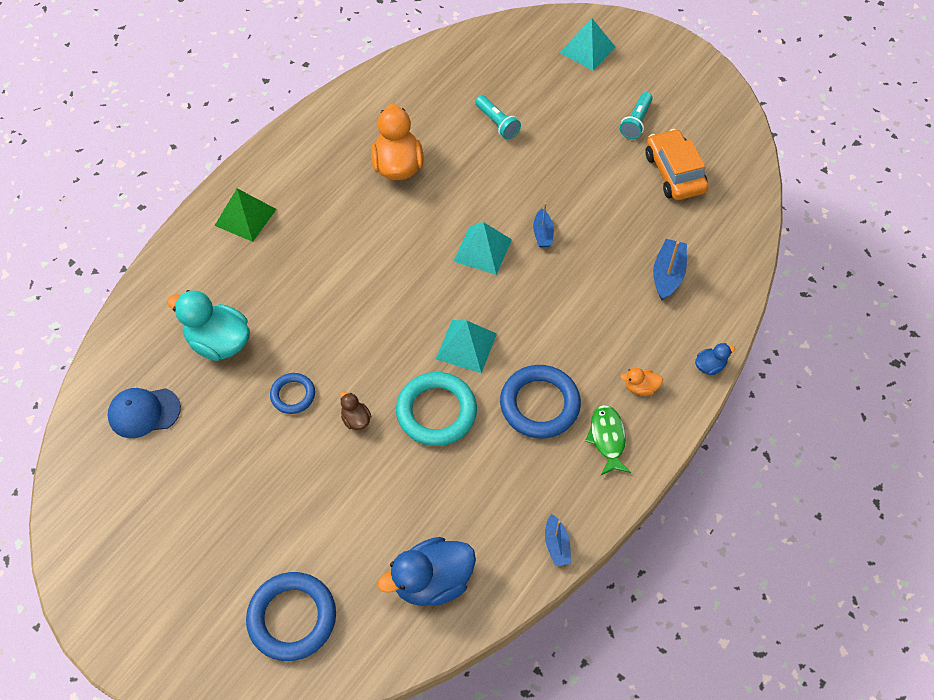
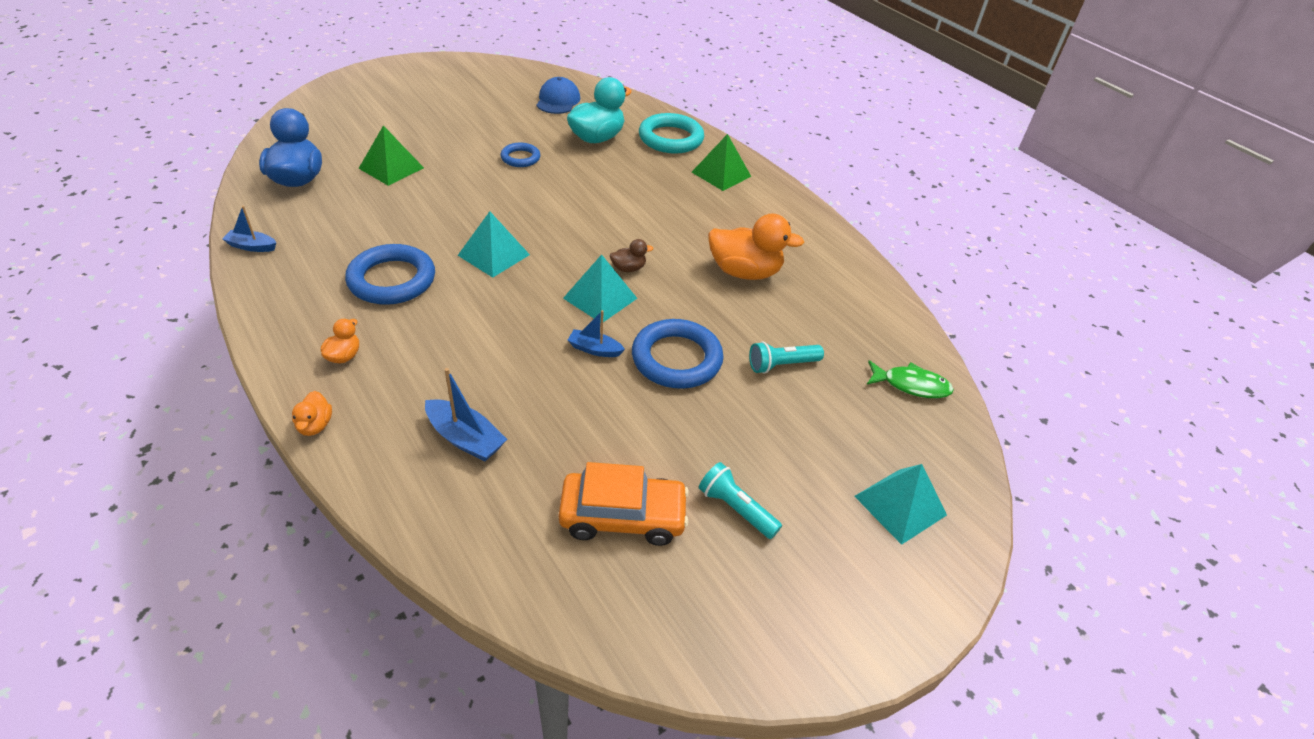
camera: 105 degrees right, 15 degrees down
(292, 618) = (341, 120): blue ring -> blue ring (676, 359)
(356, 419) = (472, 180): brown duck -> brown duck (628, 268)
(368, 504) = (391, 168): none -> green pyramid
(436, 412) = (441, 220): turquoise ring -> turquoise ring (671, 138)
(607, 438) = (314, 311): green fish -> green fish (911, 385)
(709, 366) = (315, 425): blue duck -> orange duck

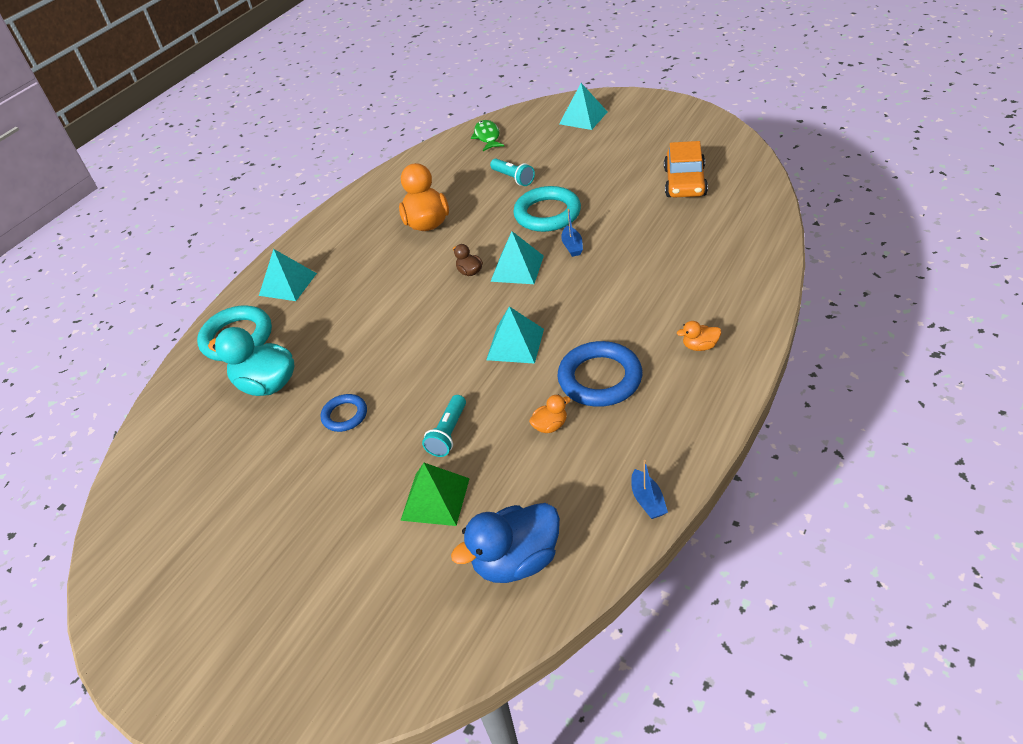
camera: 105 degrees left, 0 degrees up
(315, 425) = (765, 317): orange duck -> orange duck (550, 426)
(465, 438) = (700, 254): blue boat -> none
(558, 100) = (192, 457): blue cap -> none
(622, 516) = (685, 182): orange car -> orange car turned 150 degrees counterclockwise
(676, 359) = (547, 214): blue ring -> turquoise ring
(721, 174) = (288, 284): green pyramid -> turquoise pyramid
(735, 509) = (639, 155): turquoise flashlight -> turquoise flashlight (448, 433)

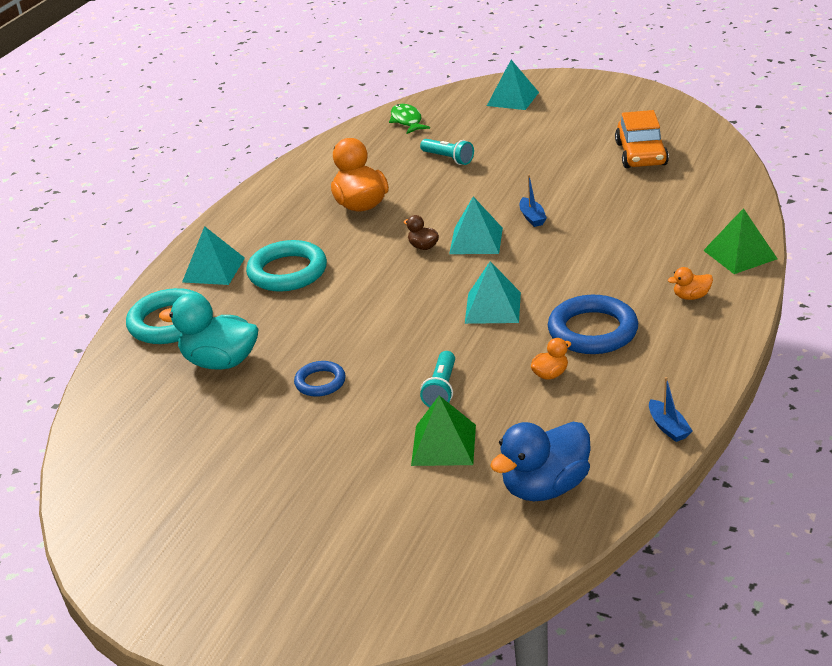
camera: 10 degrees left, 10 degrees down
(547, 214) = (496, 189): turquoise ring -> turquoise ring (287, 272)
(755, 300) = (740, 254): none -> green pyramid

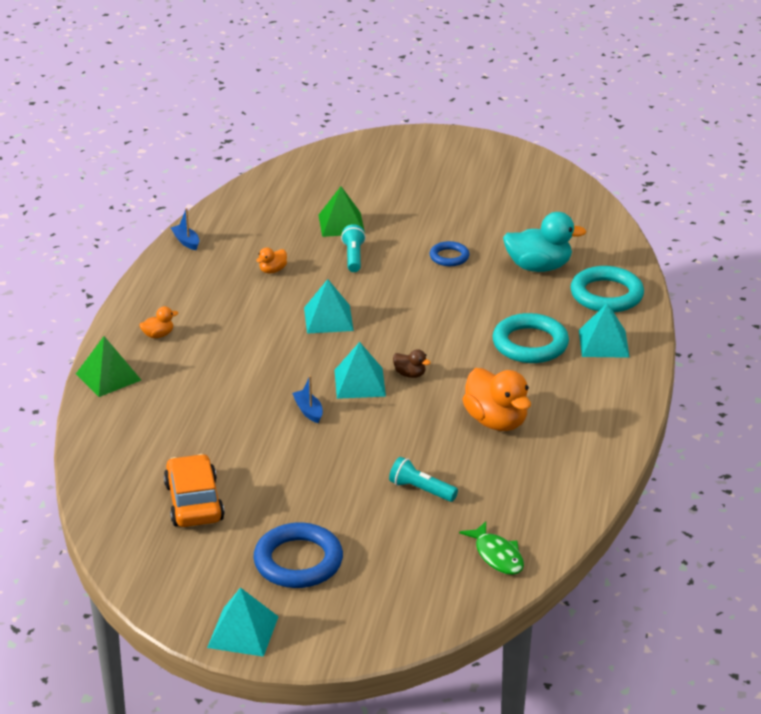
camera: 165 degrees right, 0 degrees up
(512, 99) = (365, 603): turquoise pyramid -> turquoise pyramid (243, 631)
(545, 487) = (268, 206): blue duck -> none
(592, 331) = (242, 303): blue ring -> blue ring (298, 561)

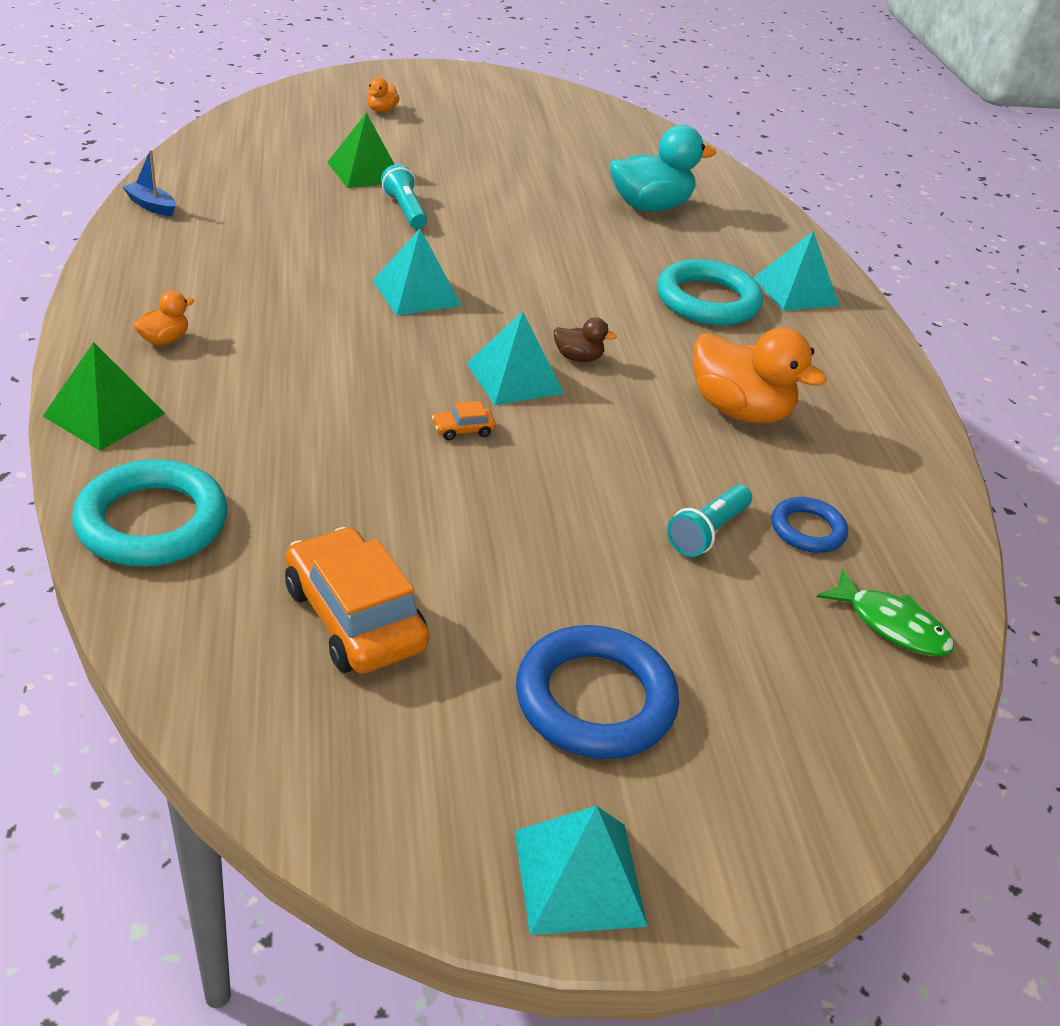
camera: 25 degrees left, 5 degrees up
(272, 270) = (300, 235): orange duck -> orange duck (382, 110)
(308, 411) = (463, 430): blue boat -> orange car
(421, 490) = (707, 532): turquoise flashlight -> turquoise flashlight turned 60 degrees counterclockwise
(449, 257) = (531, 202): blue ring -> blue ring (807, 530)
(606, 295) = (754, 233): turquoise ring -> turquoise ring (152, 522)

